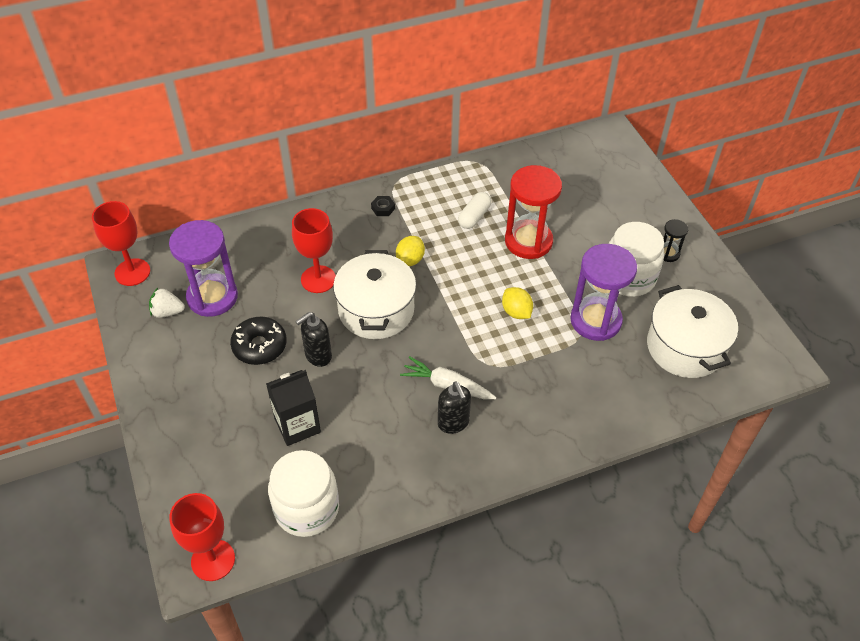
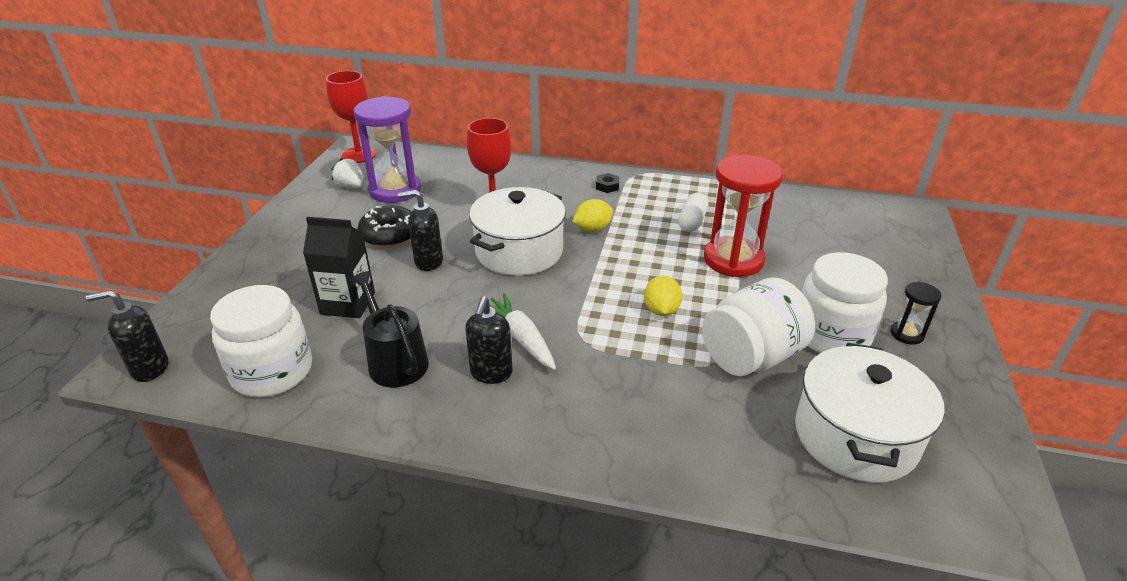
camera: 35 degrees right, 15 degrees down
(213, 560) = (150, 368): red goblet -> black soap dispenser
(382, 451) = (395, 361): none -> black watering can
(474, 217) = (692, 221): white capsule -> white capsule turned 45 degrees counterclockwise
(595, 320) = (751, 357): purple hourglass -> white jar

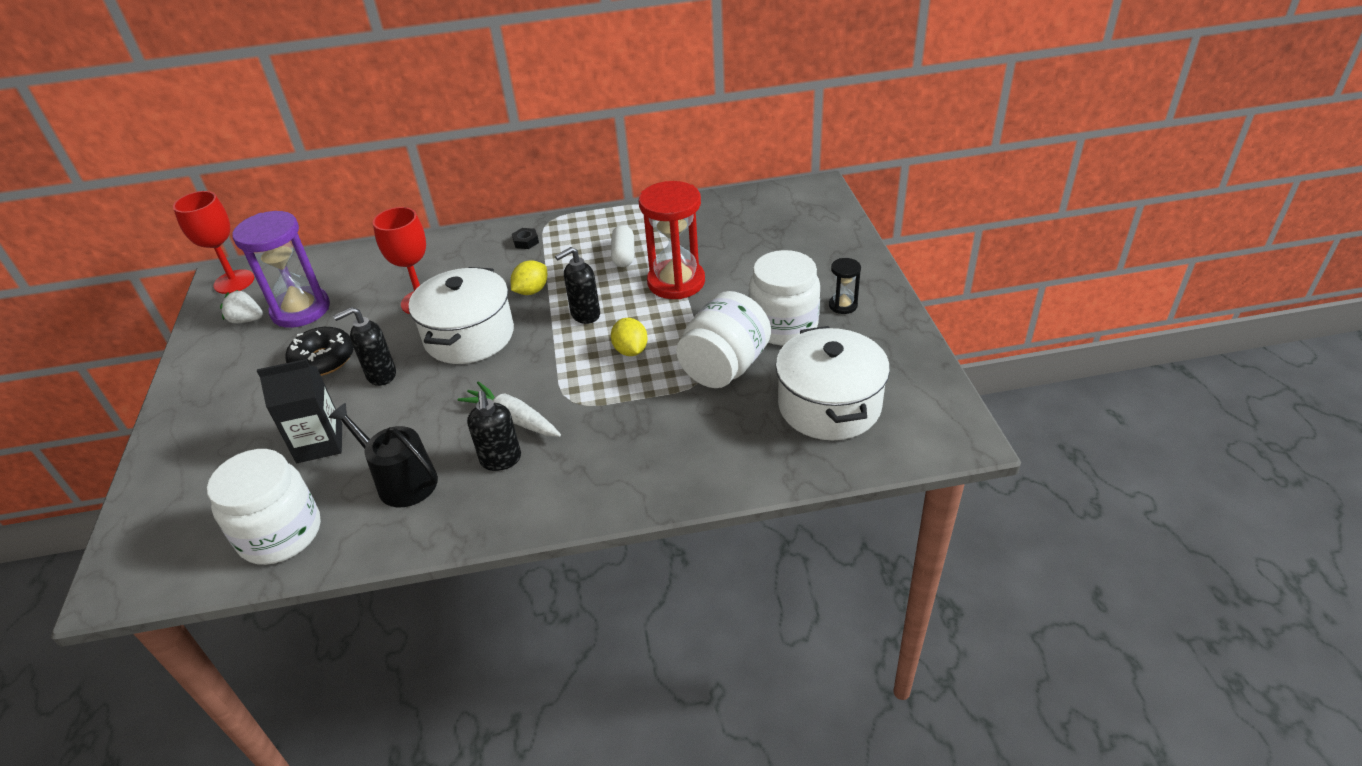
camera: 20 degrees left, 5 degrees up
(150, 368) = (142, 577): black soap dispenser -> black soap dispenser (585, 315)

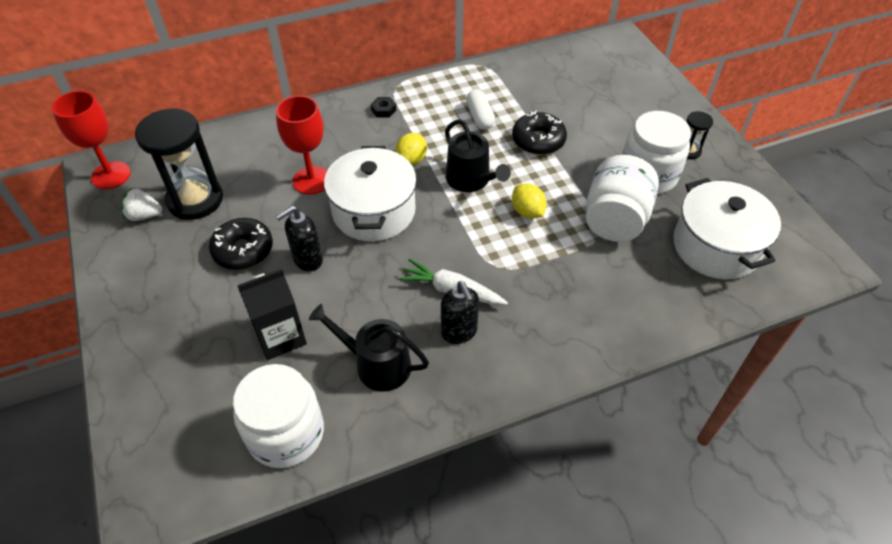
camera: 15 degrees left, 10 degrees up
(301, 310) = (195, 200): purple hourglass -> black hourglass
(585, 315) = (471, 180): black soap dispenser -> black watering can
(676, 282) = (538, 140): red hourglass -> black donut

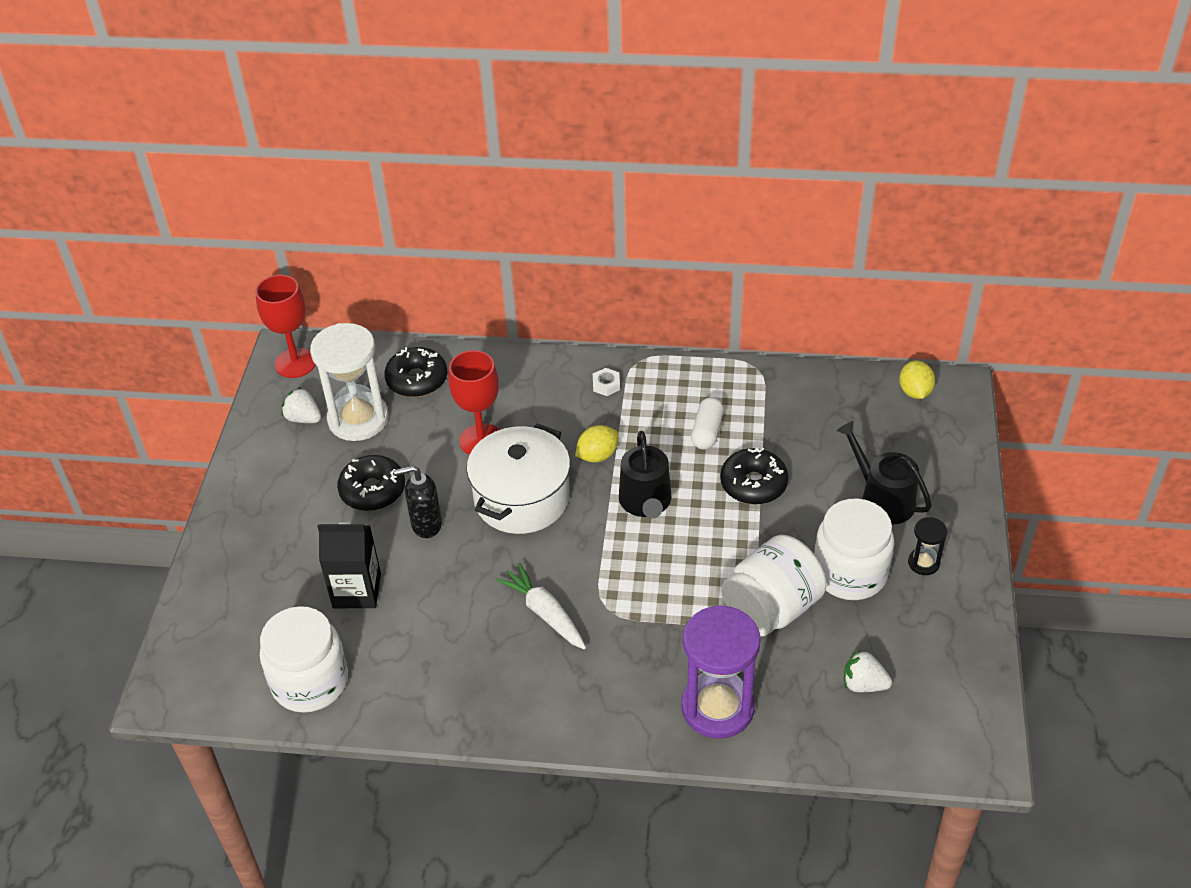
camera: 30 degrees right, 5 degrees down
(195, 200) = (358, 419): black hourglass -> white hourglass
(228, 154) = (417, 380): none -> black donut
(376, 364) = (426, 655): black watering can -> black watering can (882, 499)
(383, 110) = (606, 385): black nut -> white nut
(459, 332) = (523, 658): black soap dispenser -> none
(527, 212) = (681, 561): yellow lemon -> yellow lemon (915, 392)
(632, 306) = (717, 707): none -> purple hourglass
(716, 246) = (863, 684): white pot -> white strawberry

